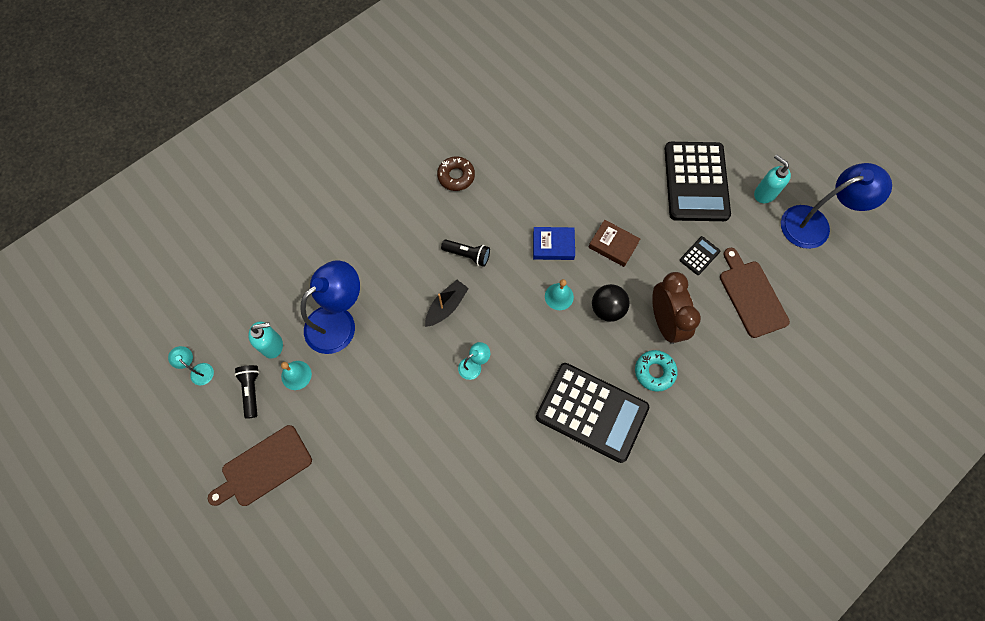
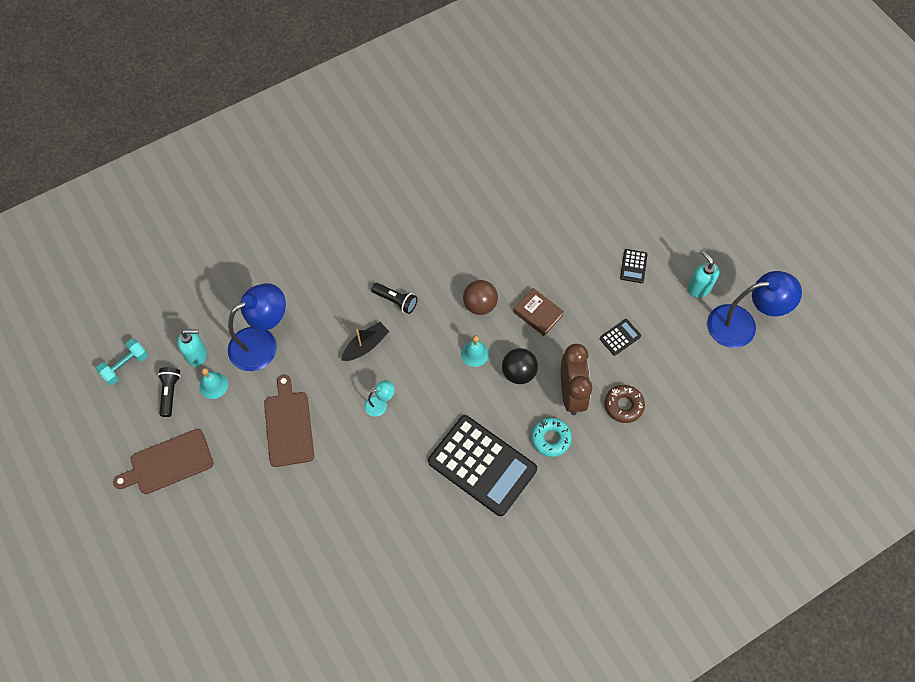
camera: 10 degrees right, 5 degrees down
(199, 370) = (126, 366): turquoise lamp -> turquoise dumbbell
(456, 176) = (400, 225): brown donut -> brown donut (623, 405)
(553, 245) = (480, 305): blue book -> brown ball
(696, 182) = (633, 266): black calculator -> black calculator, size x0.40
(751, 295) = (662, 383): brown cutting board -> brown cutting board (288, 425)

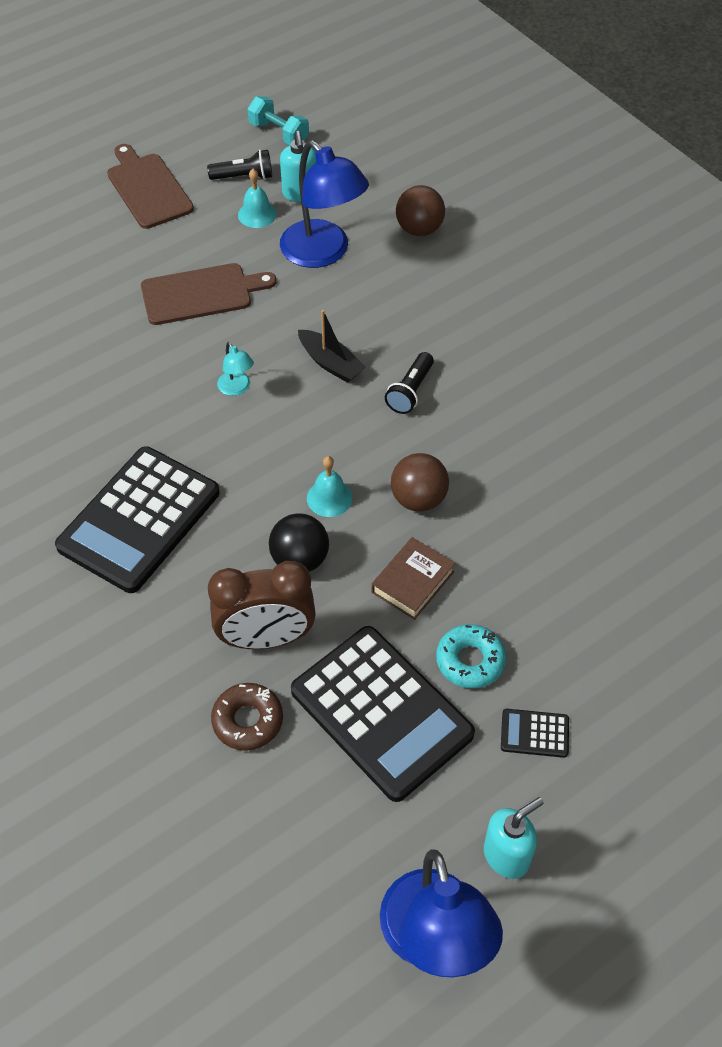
camera: 85 degrees right, 10 degrees down
(250, 281) = (419, 229): none -> brown ball
(550, 438) = (184, 611): turquoise donut -> turquoise donut (470, 660)
(620, 337) = (381, 712): black calculator -> black calculator, size x2.47

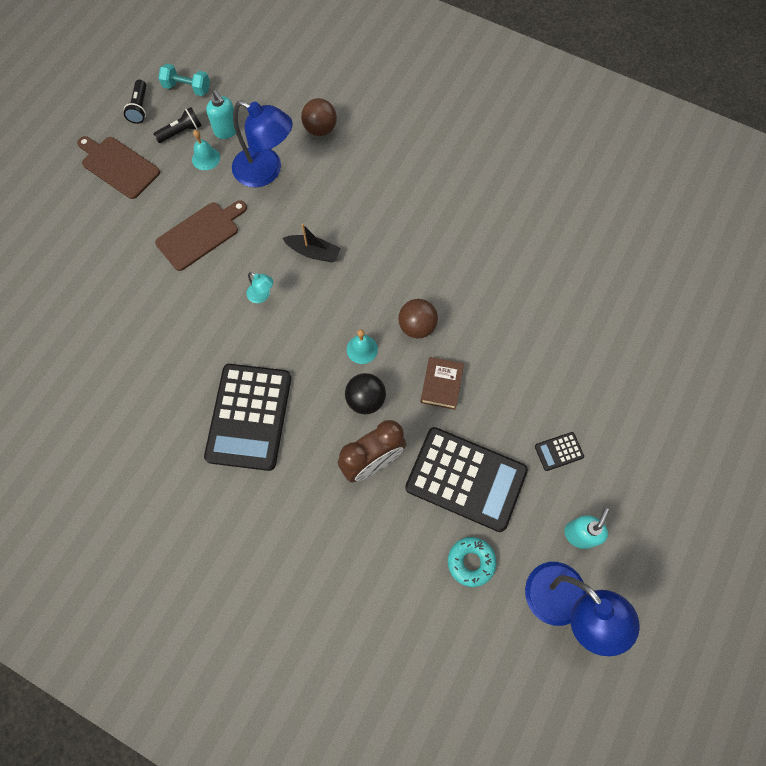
camera: 25 degrees left, 15 degrees up
(247, 720) = (390, 521): brown donut -> none
(410, 391) = (374, 252): black flashlight -> black flashlight (140, 108)
(470, 660) = (500, 421): turquoise donut -> turquoise donut (471, 562)

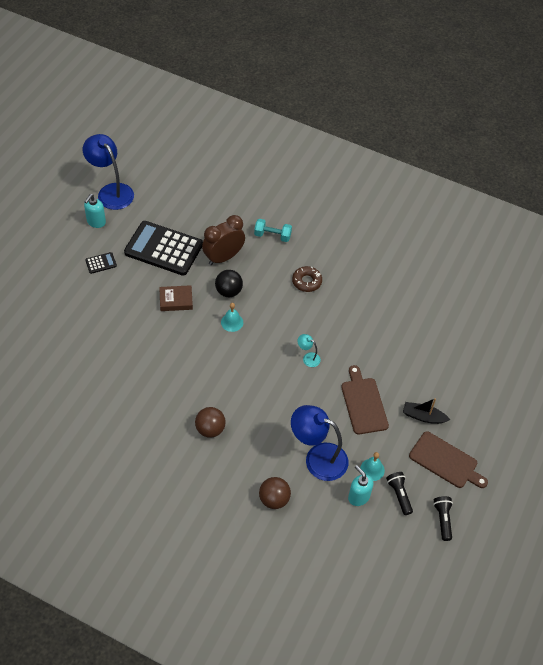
camera: 175 degrees right, 15 degrees down
(181, 132) = (399, 495): black flashlight -> black flashlight turned 105 degrees clockwise
(187, 88) = (404, 541): turquoise dumbbell -> turquoise dumbbell (272, 236)
(200, 234) = (363, 403): brown cutting board -> brown cutting board turned 120 degrees clockwise
(249, 417) = (306, 281): black calculator -> brown donut
(313, 252) = (272, 390): black boat -> black boat (423, 416)
(417, 326) = (192, 337): brown ball -> brown ball (210, 429)
(441, 385) = (176, 300): brown book -> brown book turned 75 degrees clockwise
(471, 562) = (164, 210): turquoise donut -> none

